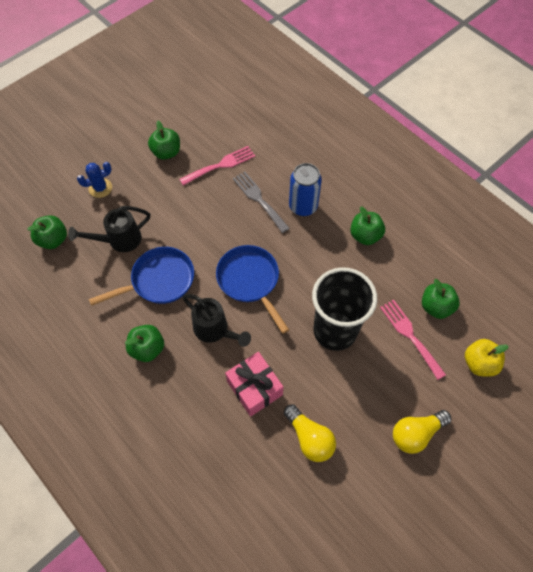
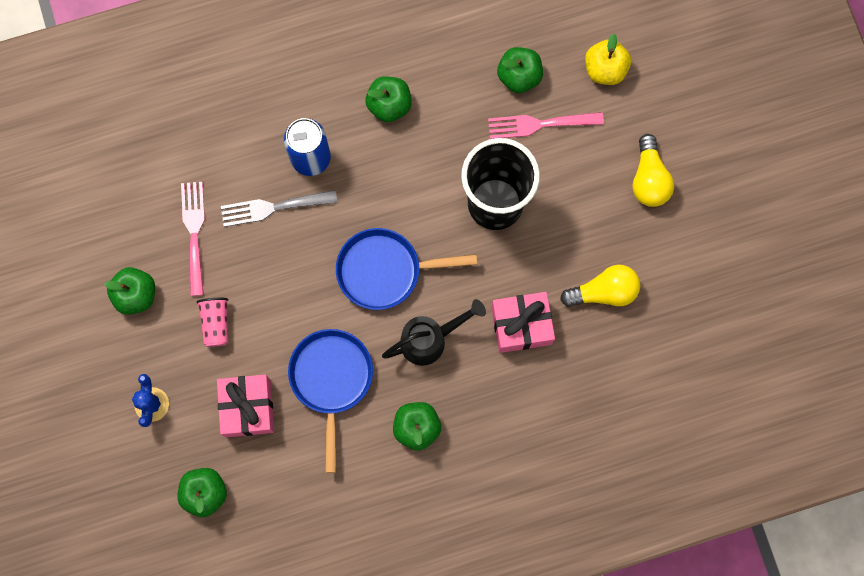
camera: 65 degrees left, 15 degrees up
(119, 240) = (248, 408): black watering can -> pink gift
(167, 200) = (216, 323): none -> pink cup

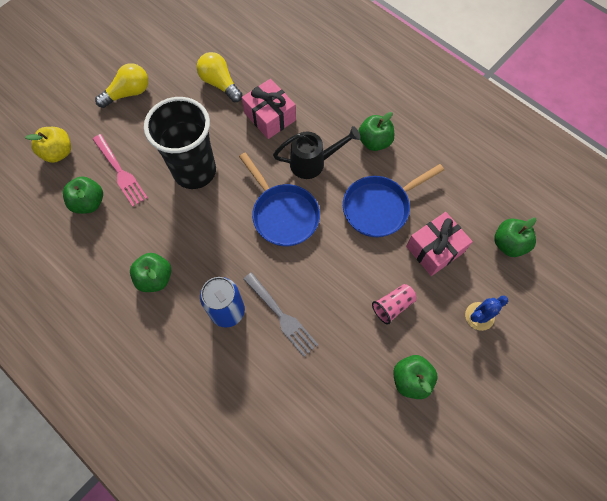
camera: 120 degrees left, 10 degrees down
(194, 232) = (336, 364): pink fork -> none
(430, 339) = (313, 163): black watering can -> black watering can turned 135 degrees clockwise

